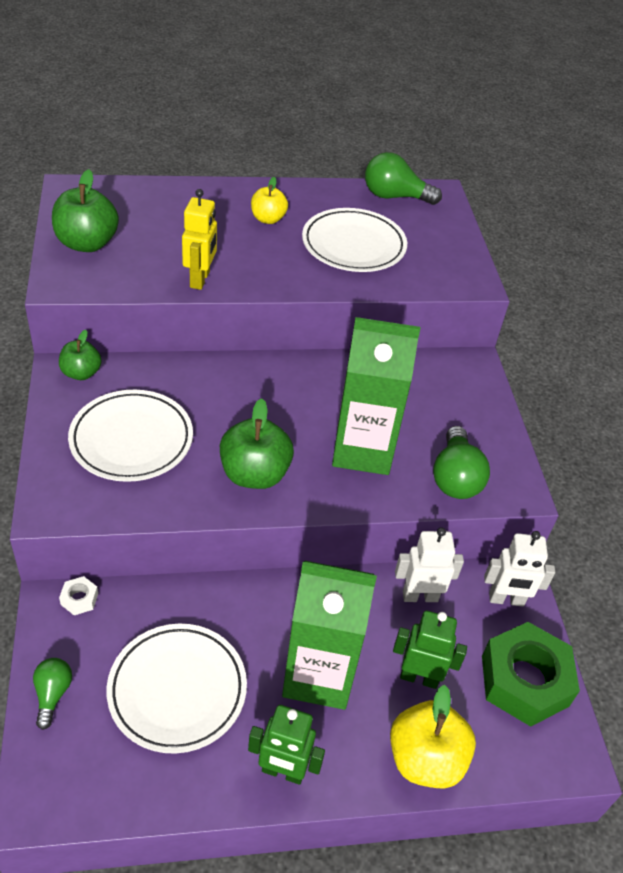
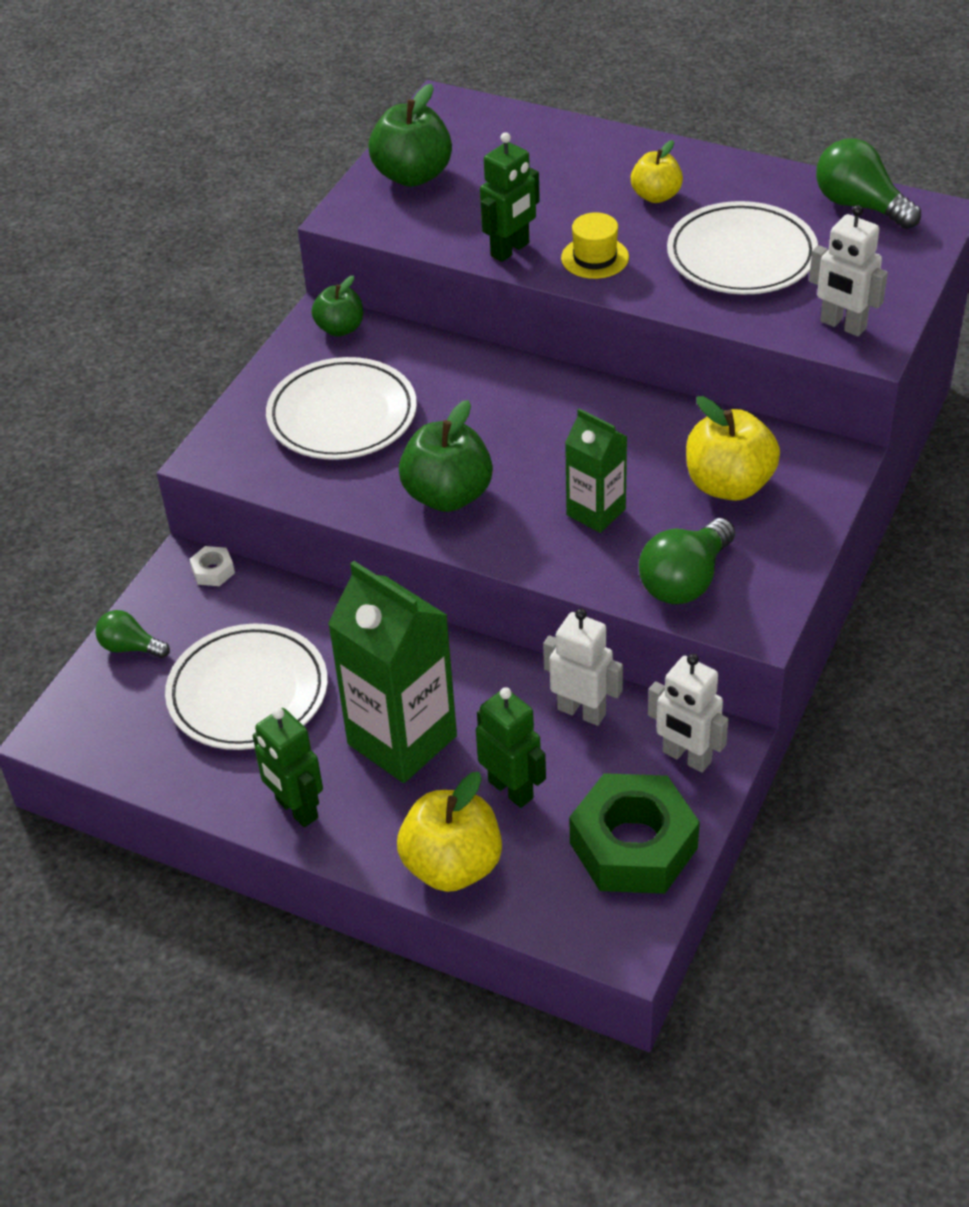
camera: 40 degrees right, 0 degrees up
(52, 694) = (130, 647): green light bulb -> green light bulb turned 105 degrees counterclockwise
(200, 279) = (510, 250): yellow robot -> green robot
(262, 270) = (595, 258): none -> yellow hat
(362, 450) = (596, 512): green carton -> green carton, size x0.57
(428, 401) = (729, 485): none -> yellow apple
(449, 274) = (842, 325): none -> white robot

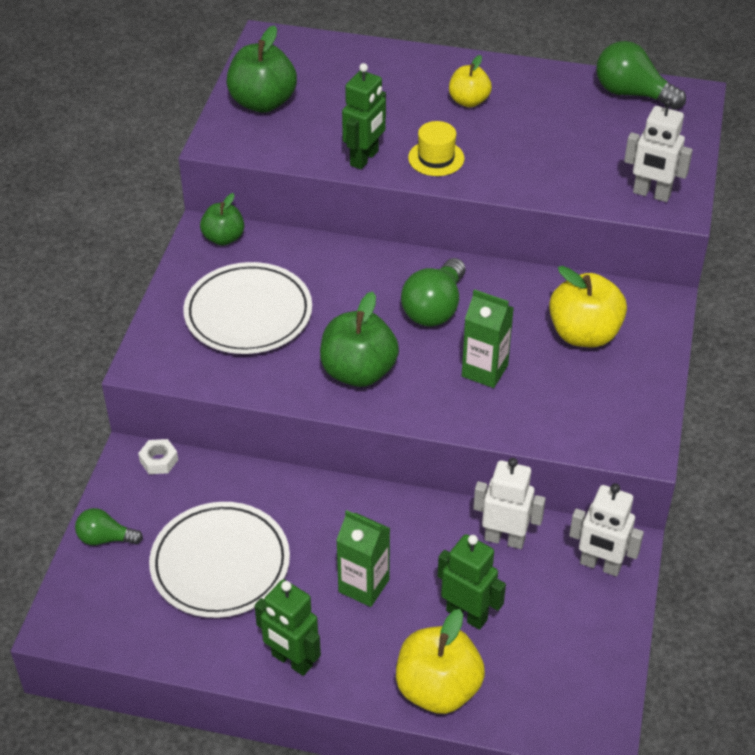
camera: 15 degrees left, 0 degrees up
(402, 740) = (363, 586): green carton -> green carton, size x0.57
(633, 845) = (580, 647): green nut -> none
(685, 580) = (574, 419): green light bulb -> green light bulb (435, 308)
(741, 256) = (553, 145): white plate -> none

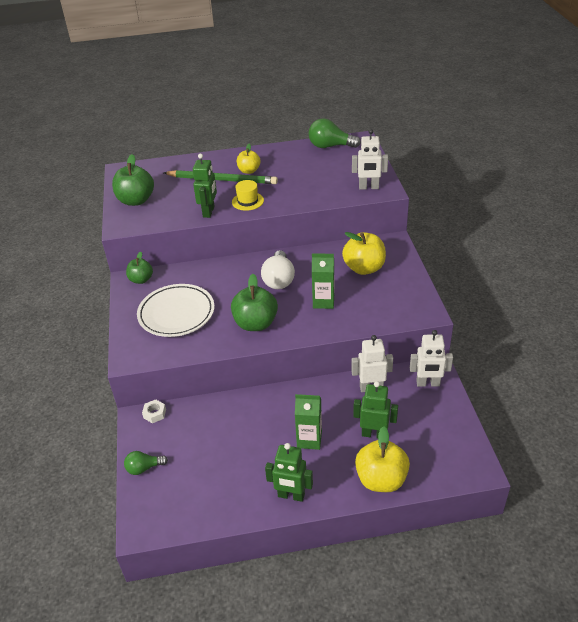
camera: 20 degrees left, 5 degrees down
(220, 564) = (221, 457): white plate -> none
(417, 105) = (222, 180): none -> green pencil
(435, 308) = (279, 279): green light bulb -> white light bulb

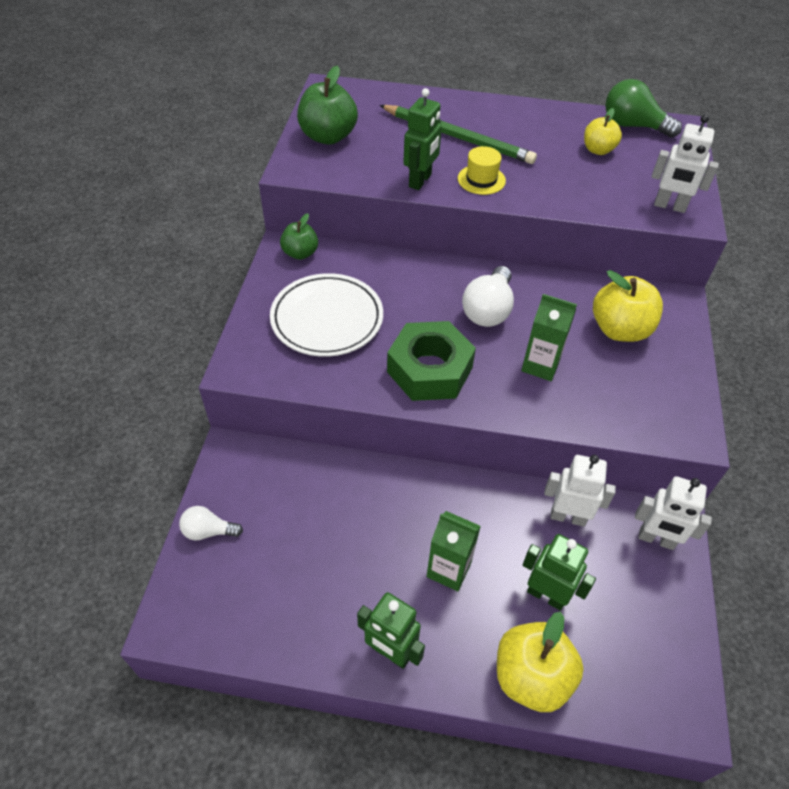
camera: 15 degrees right, 10 degrees up
(144, 468) = (208, 531): green light bulb -> white light bulb
(154, 413) = (254, 452): white nut -> none
(249, 171) = (500, 133): yellow apple -> yellow apple (598, 150)
(255, 323) = (430, 370): green apple -> green nut

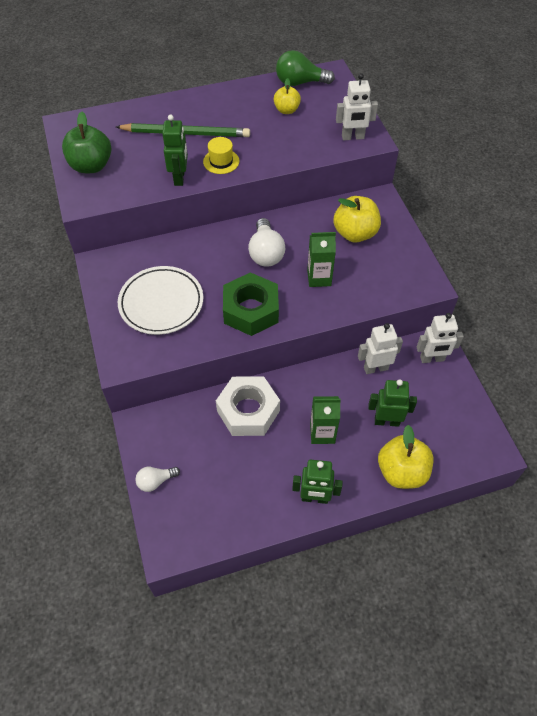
camera: 25 degrees left, 5 degrees up
(300, 253) = (112, 262): green apple -> none
(369, 497) = (248, 411): none -> white nut

